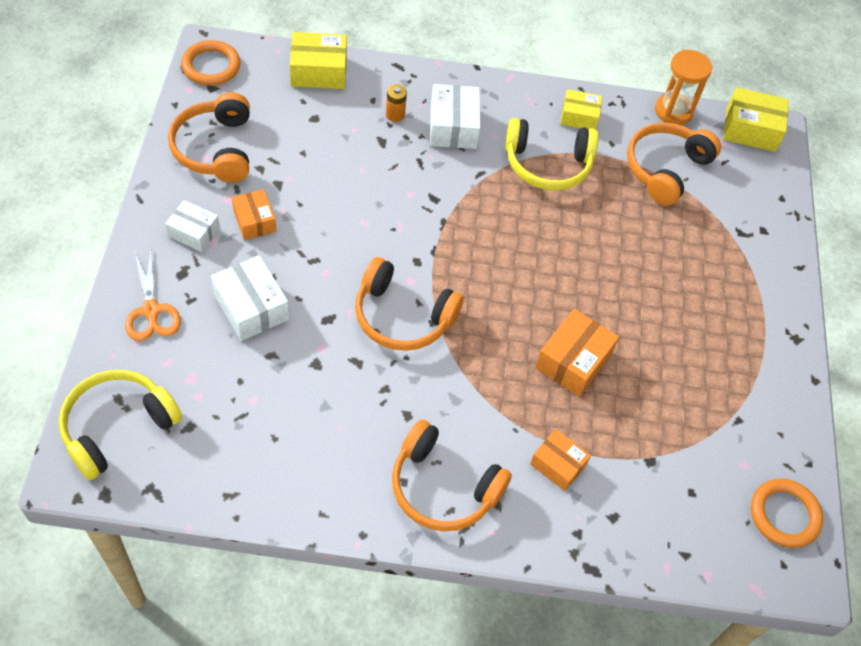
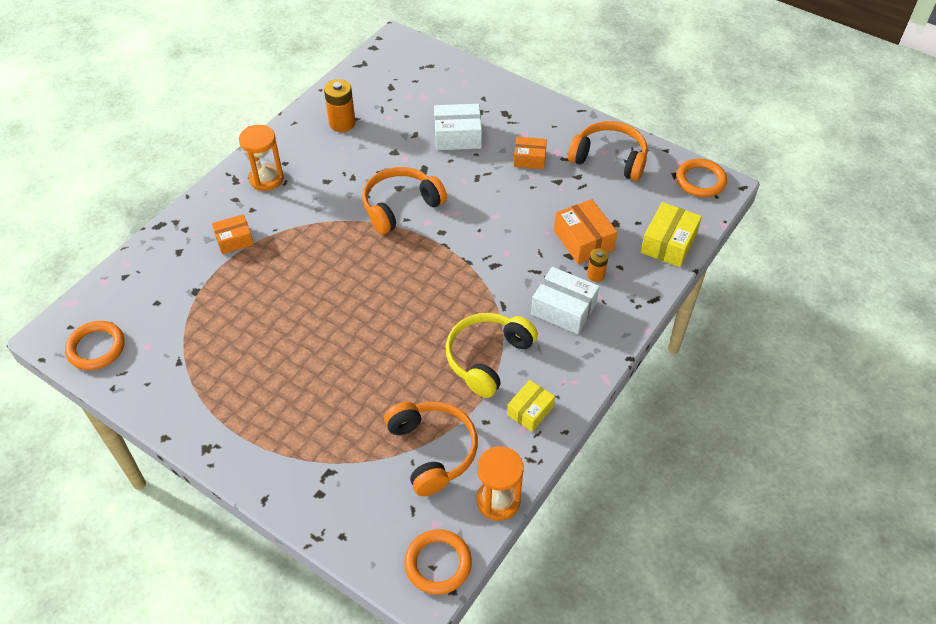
camera: 125 degrees right, 5 degrees down
(117, 427) = (411, 61): yellow headphones -> none
(151, 310) = (484, 93): orange scissors -> none
(194, 232) = (536, 127): white box -> none
(293, 451) = (342, 123): none -> orange battery
(443, 487) = (266, 179): orange headphones -> orange hourglass
(573, 361) = (299, 285): orange box -> orange box (583, 240)
(750, 129) = (438, 563): yellow box -> orange ring

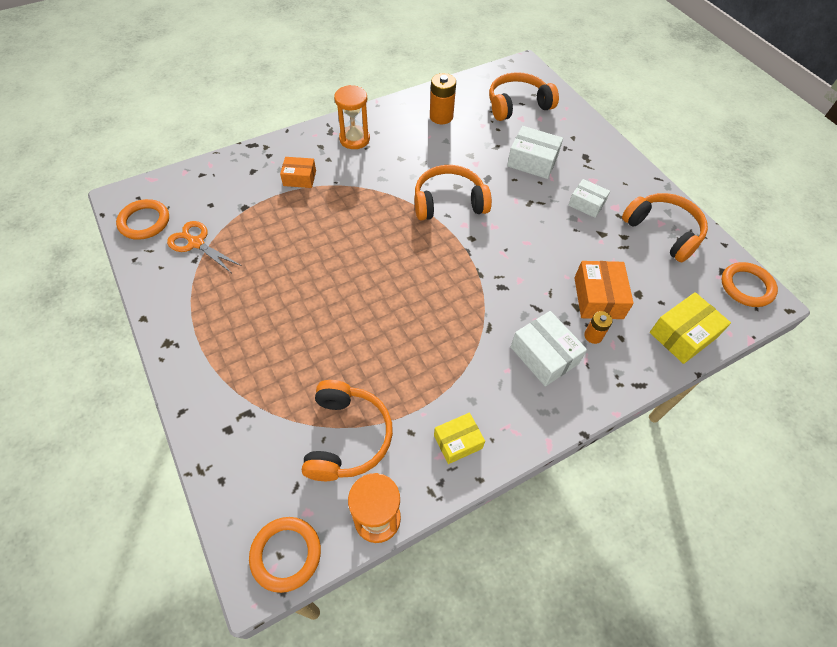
camera: 25 degrees right, 5 degrees up
(169, 345) = (196, 243): none -> orange scissors
(412, 84) = (517, 105): none -> orange headphones
(487, 358) = (447, 371): yellow headphones -> none
(529, 159) = (586, 204): orange box -> white box

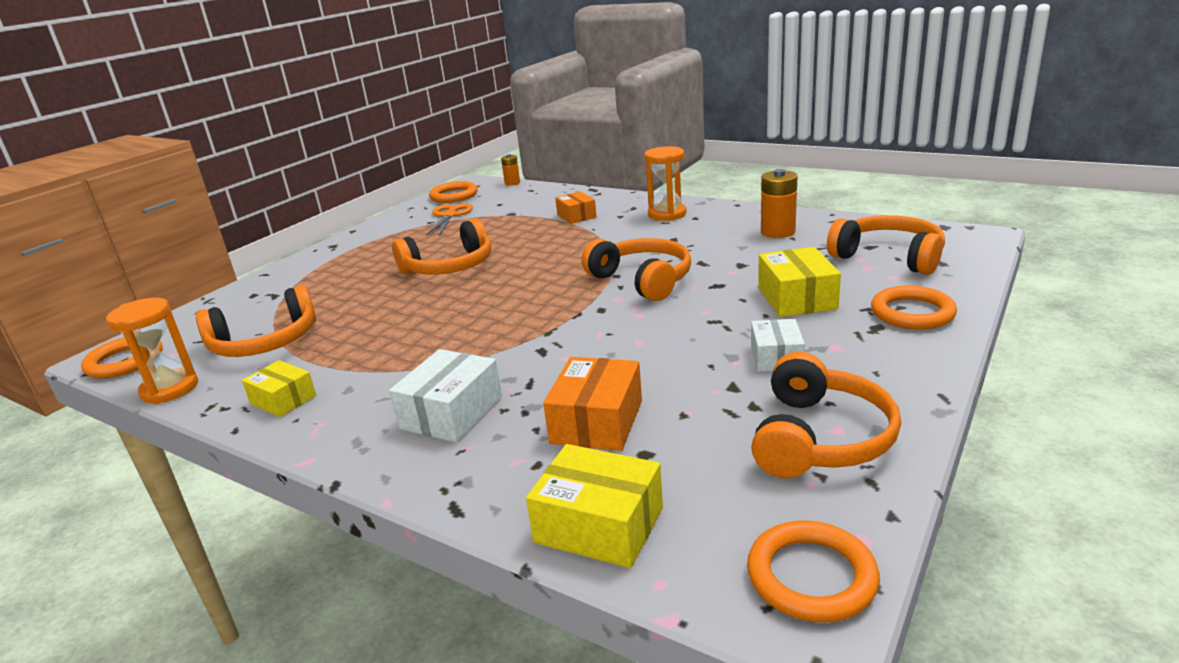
camera: 65 degrees right, 30 degrees down
(317, 282) = (450, 267): none -> orange headphones
(532, 161) = (796, 298): white box -> yellow box
(582, 138) = (912, 313): none -> orange ring
(593, 336) = (518, 439): orange battery -> orange battery (512, 183)
(598, 298) = (597, 422): orange box -> orange box turned 45 degrees counterclockwise

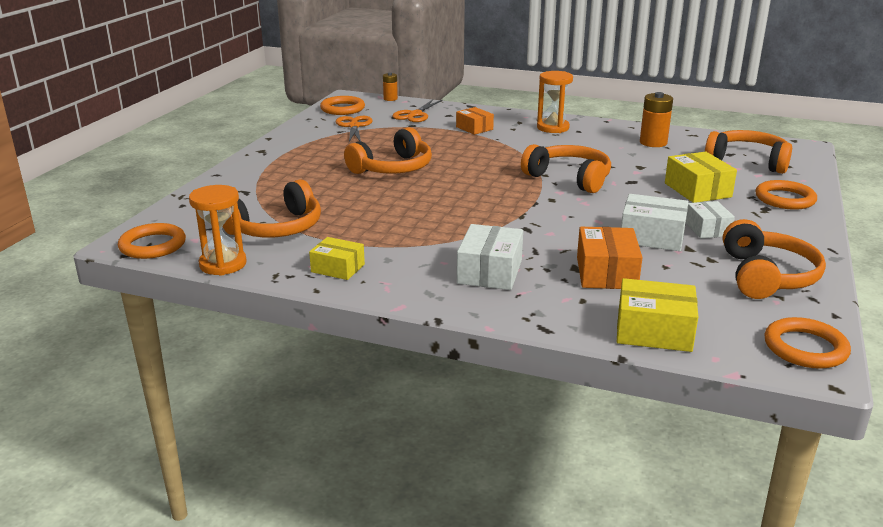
camera: 15 degrees left, 0 degrees up
(524, 201) = (415, 114): none -> orange scissors
(693, 367) = (652, 236): none -> white box

